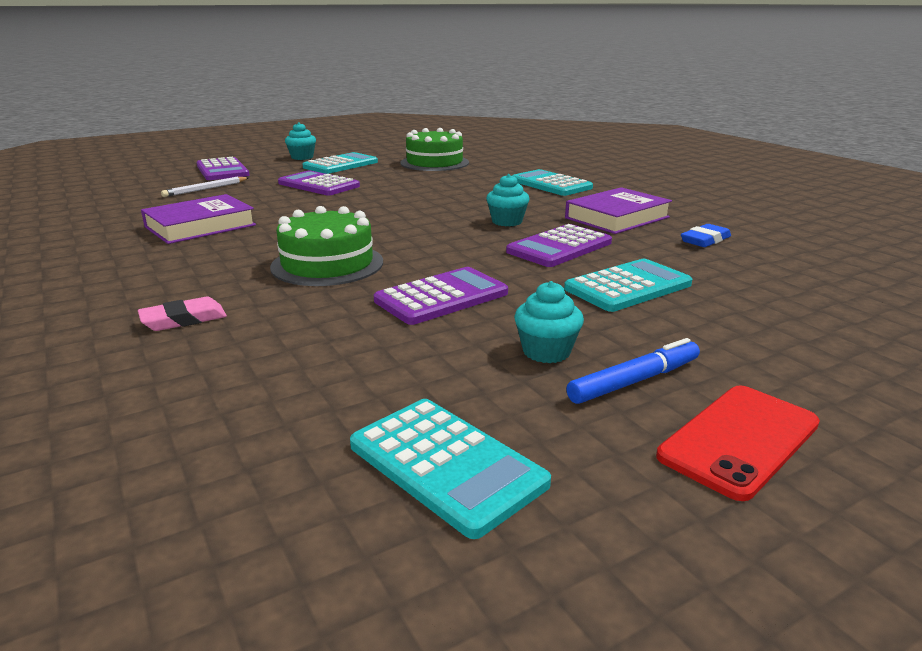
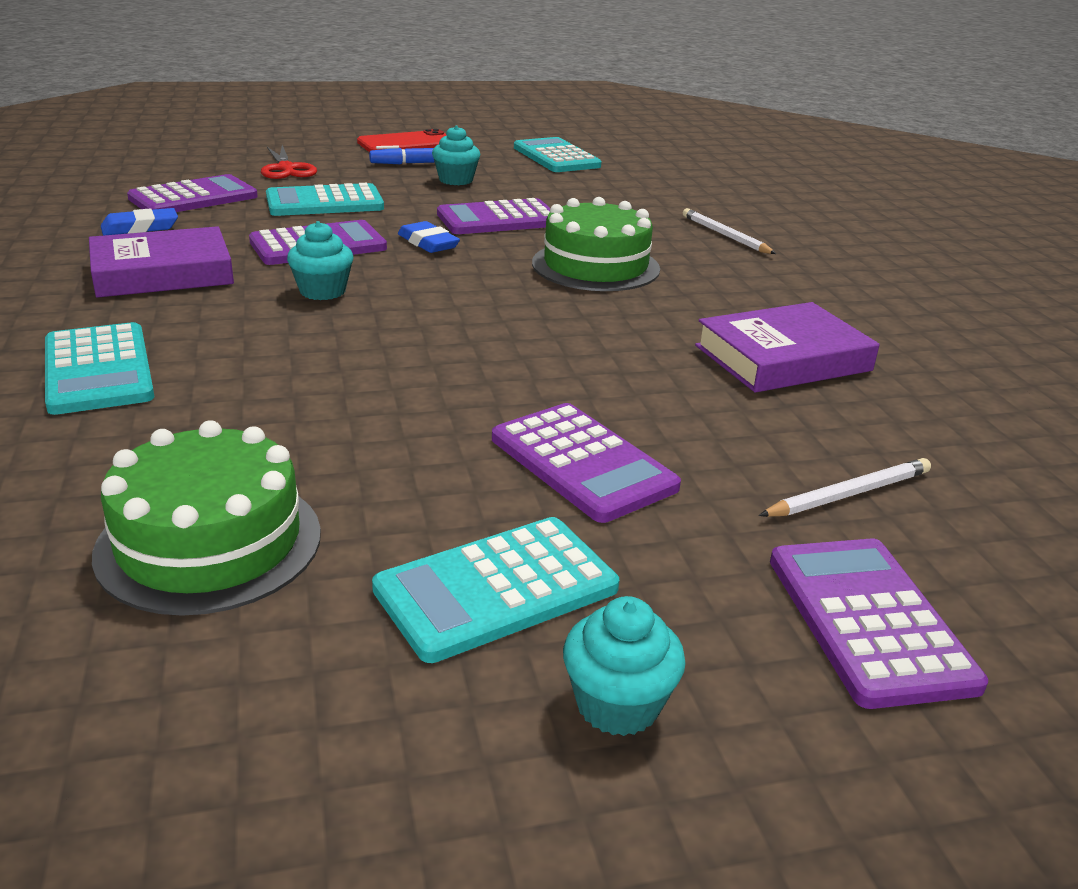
camera: 165 degrees left, 5 degrees up
(184, 319) = (725, 235): pink eraser -> white pencil
(480, 262) = (428, 243): none -> blue eraser
(742, 271) = (193, 198): none -> purple calculator
(761, 328) = (286, 169): none -> red scissors

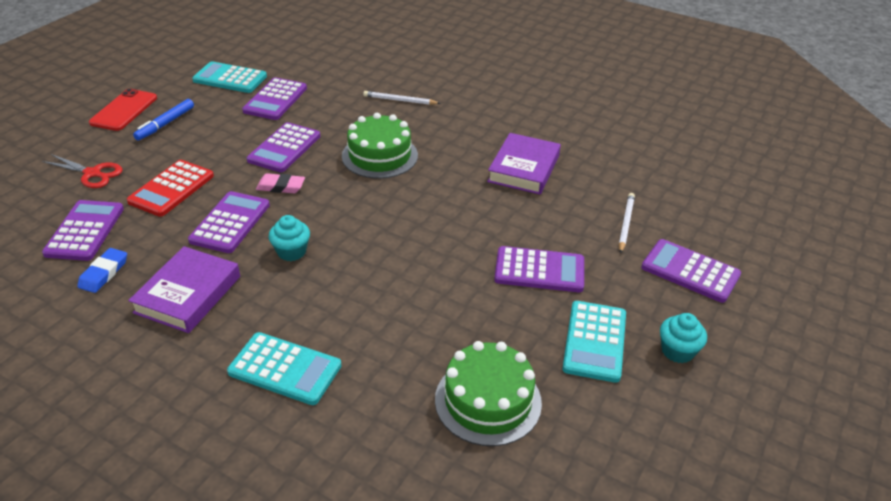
camera: 45 degrees left, 10 degrees up
(324, 202) = (171, 189): turquoise calculator -> red calculator
(428, 243) = (281, 186): blue eraser -> pink eraser
(456, 180) = (210, 128): turquoise cupcake -> none
(570, 185) = (275, 100): none -> purple calculator

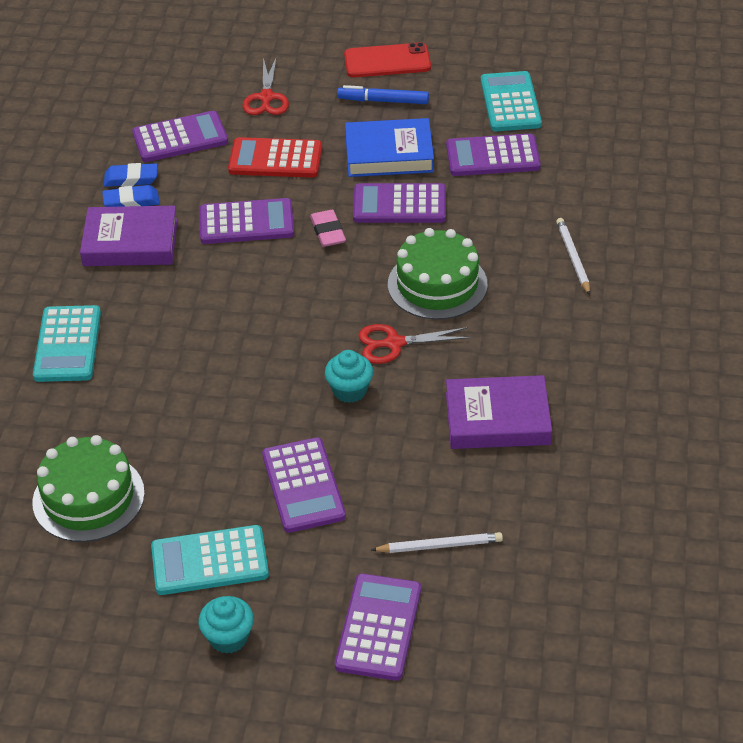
camera: 70 degrees right, 5 degrees up
(134, 280) = (131, 201): none -> blue eraser
(226, 137) = (389, 154): none -> blue book
(291, 252) = (227, 283): turquoise cupcake -> turquoise cupcake (349, 390)
(423, 190) = (394, 343): none -> red scissors

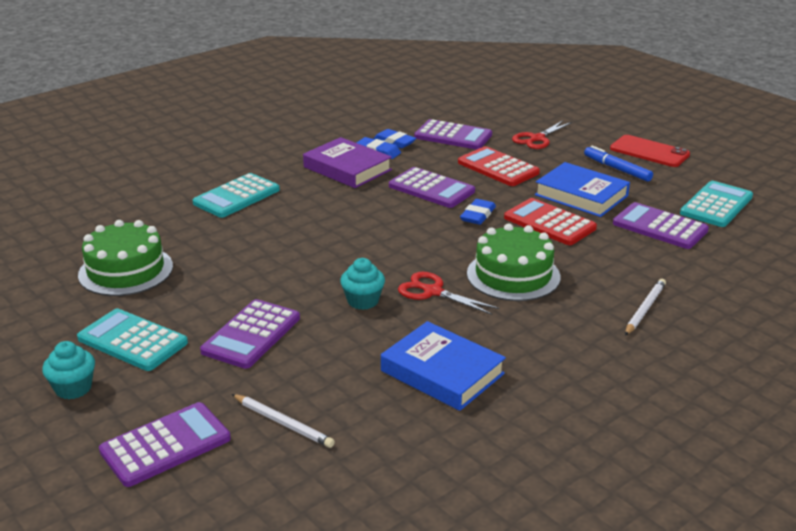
camera: 40 degrees right, 15 degrees down
(328, 231) = (478, 215): pink eraser -> blue eraser
(399, 205) = (549, 223): purple calculator -> red calculator
(497, 419) = (442, 372): purple book -> blue book

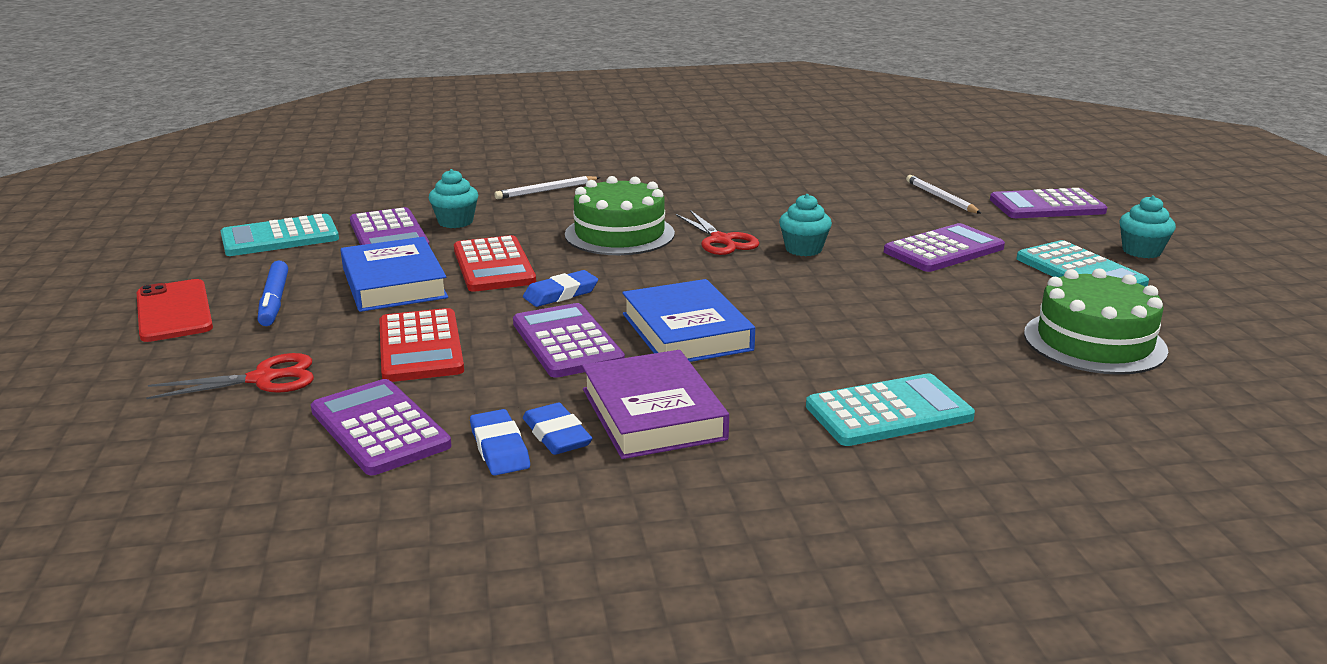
camera: 150 degrees left, 5 degrees down
(442, 372) = (781, 195): blue book -> blue book (686, 332)
(643, 251) = (455, 222): none -> turquoise cupcake

